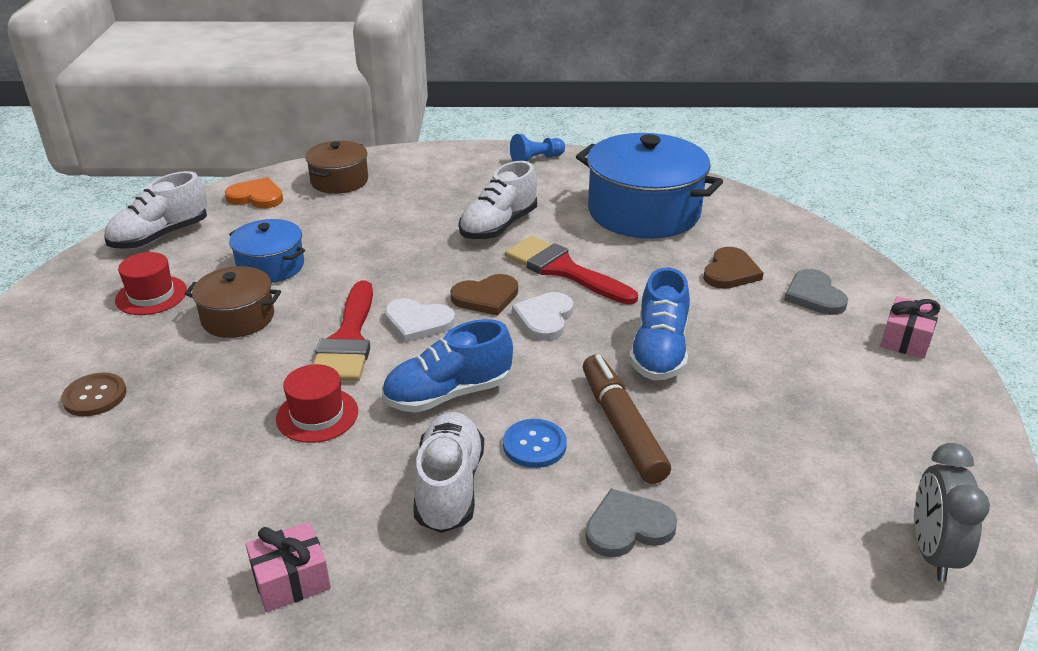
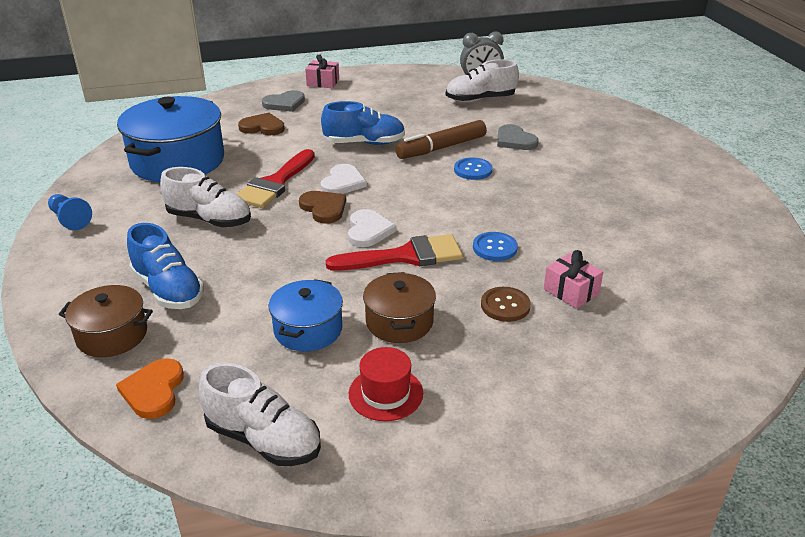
camera: 105 degrees left, 0 degrees up
(95, 396) = (543, 364): brown button -> brown button (505, 305)
(291, 580) = (625, 222): pink gift -> pink gift (571, 291)
(317, 415) = (495, 248): red hat -> blue button
(448, 394) = (444, 204): blue shoe -> blue shoe (168, 290)
(449, 487) = (524, 189): white shoe -> white shoe (480, 99)
(544, 318) = (343, 182): white heart -> white heart turned 75 degrees counterclockwise

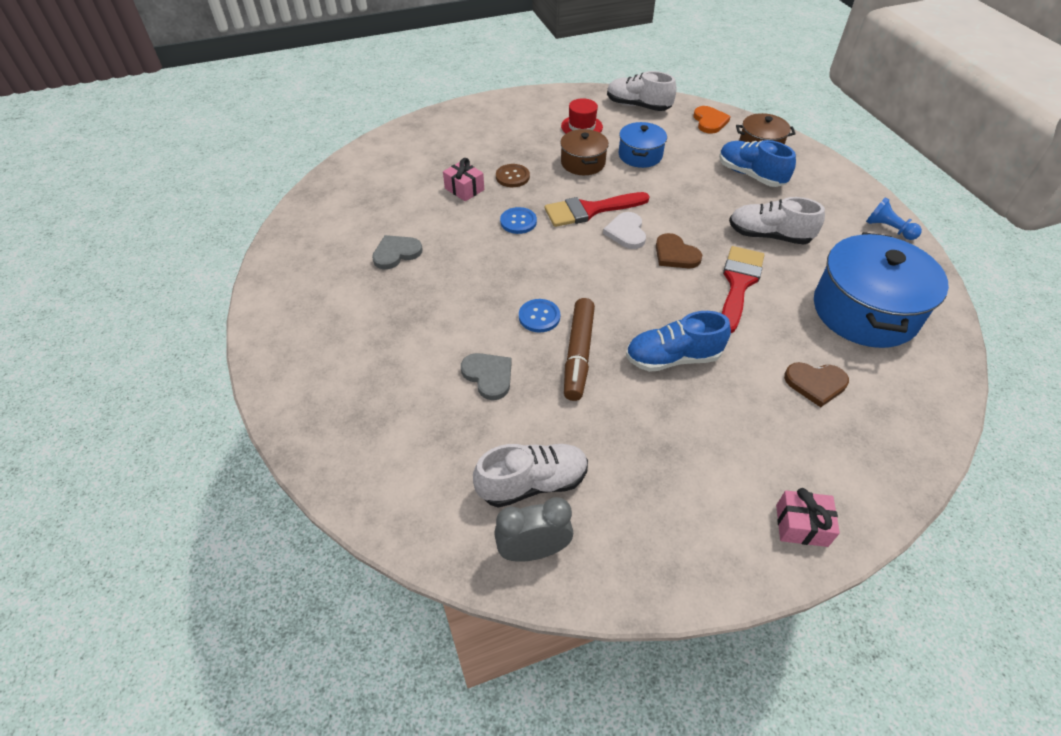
camera: 175 degrees right, 15 degrees up
(284, 103) = (823, 448): grey heart -> grey heart (396, 253)
(343, 182) = (671, 289): white heart -> none
(441, 148) = (578, 354): brown marker -> brown marker turned 135 degrees clockwise

